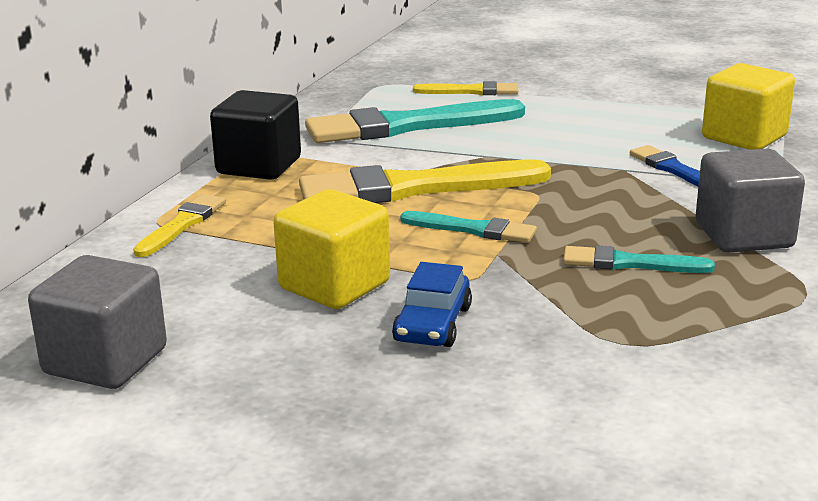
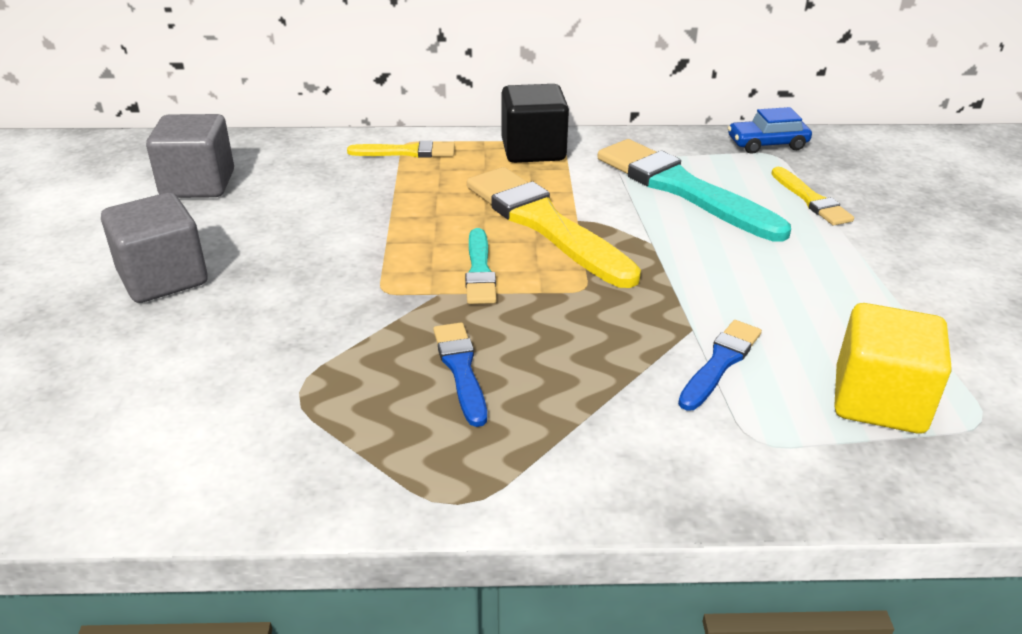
camera: 65 degrees right, 10 degrees up
(334, 286) = (339, 234): yellow cube -> none
(433, 324) = (294, 290): blue car -> blue car (767, 144)
(629, 263) = (461, 369): turquoise brush -> blue brush
(743, 236) = (576, 437): grey cube -> grey cube (163, 278)

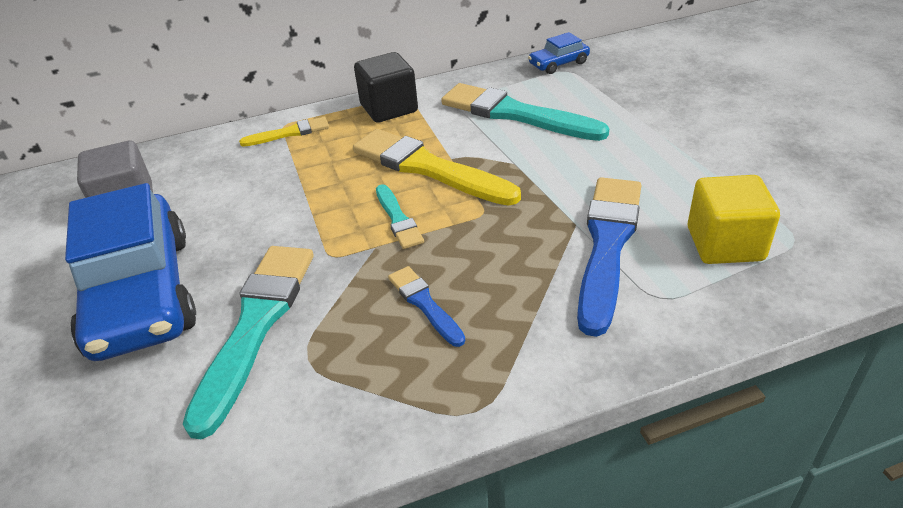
camera: 15 degrees left, 5 degrees up
(163, 278) = (141, 294): grey cube -> blue car
(262, 341) = (256, 325): none -> turquoise brush
(720, 363) = (607, 245): blue brush -> blue brush, size x1.97
(811, 200) = (609, 101): yellow brush -> none

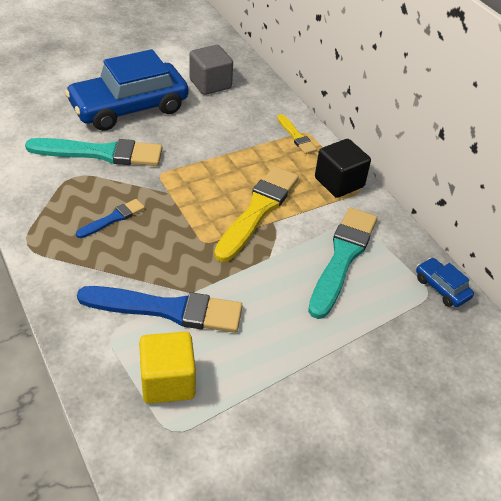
camera: 75 degrees right, 5 degrees up
(398, 219) = (196, 200): turquoise brush -> none

